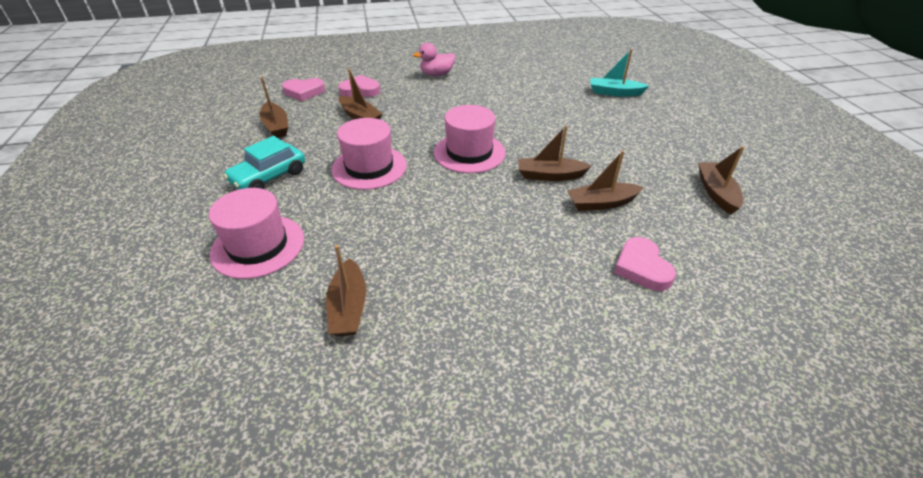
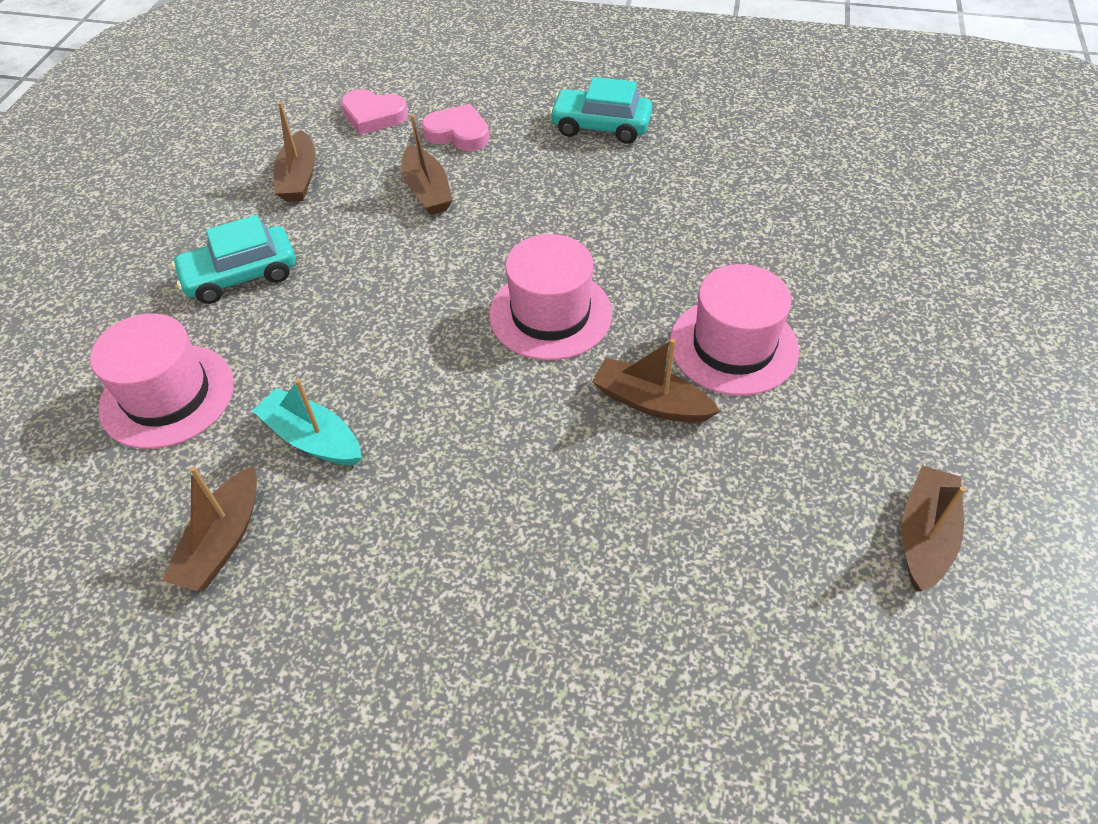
camera: 25 degrees right, 10 degrees up
(369, 167) = (384, 298): pink hat -> pink hat (733, 346)
(437, 74) = (600, 126): pink duck -> turquoise car
(601, 203) = (698, 487): brown boat -> none
(614, 93) = (897, 248): turquoise boat -> turquoise boat (312, 438)
(642, 267) = (676, 636): pink heart -> none

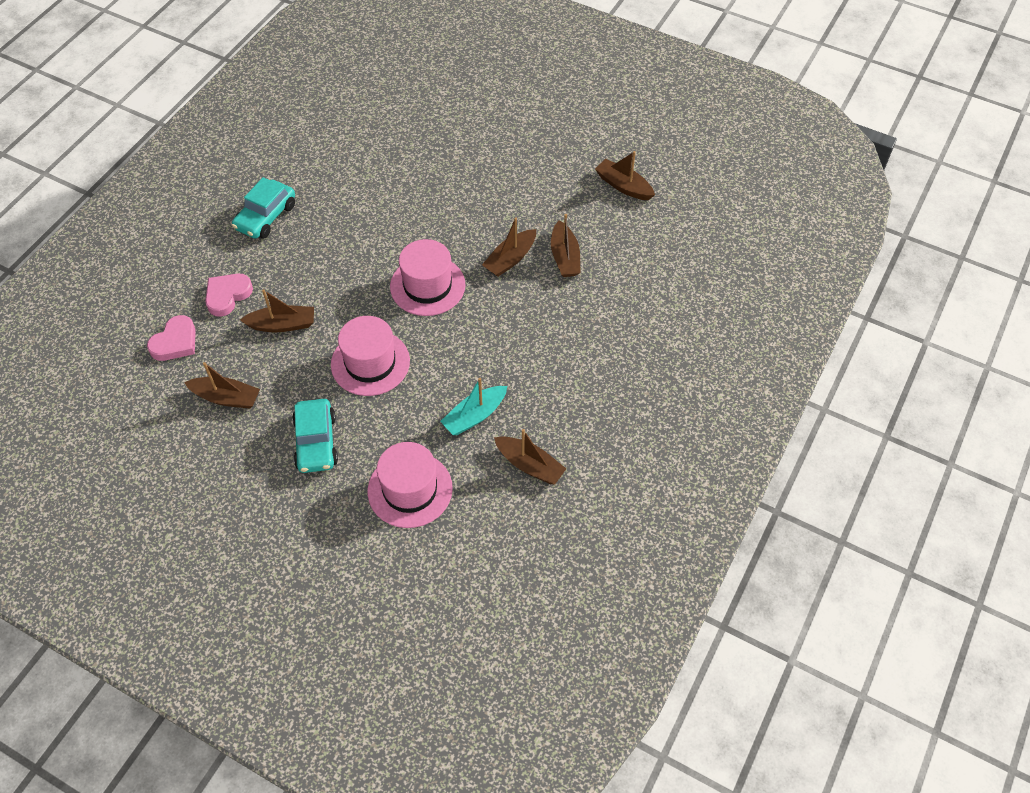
camera: 75 degrees left, 5 degrees up
(693, 480) = (565, 257): none -> brown boat
(733, 346) = (487, 213): pink hat -> pink hat (370, 363)

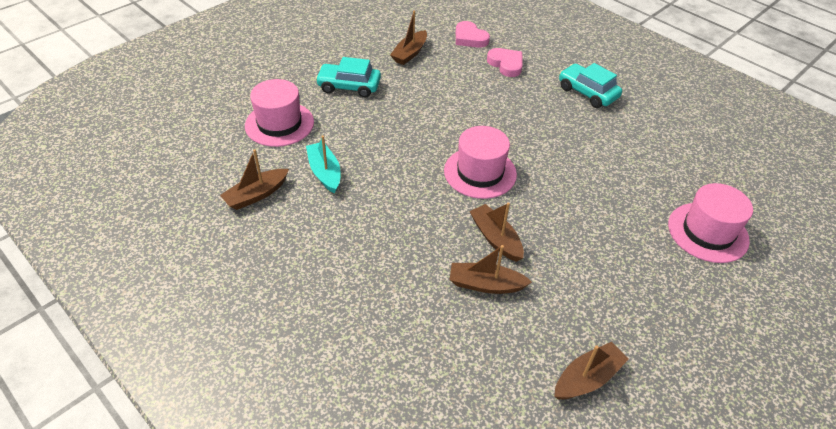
camera: 105 degrees right, 10 degrees down
(282, 325) = (467, 86): brown boat -> none
(370, 363) = (409, 124): pink hat -> pink hat (708, 232)

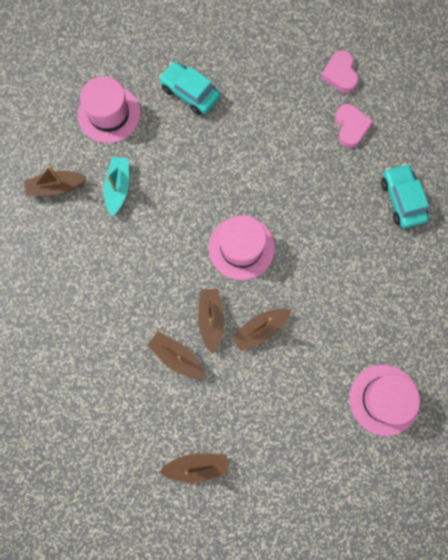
camera: 30 degrees right, 30 degrees up
(410, 53) = (269, 71): brown boat -> brown boat (260, 329)

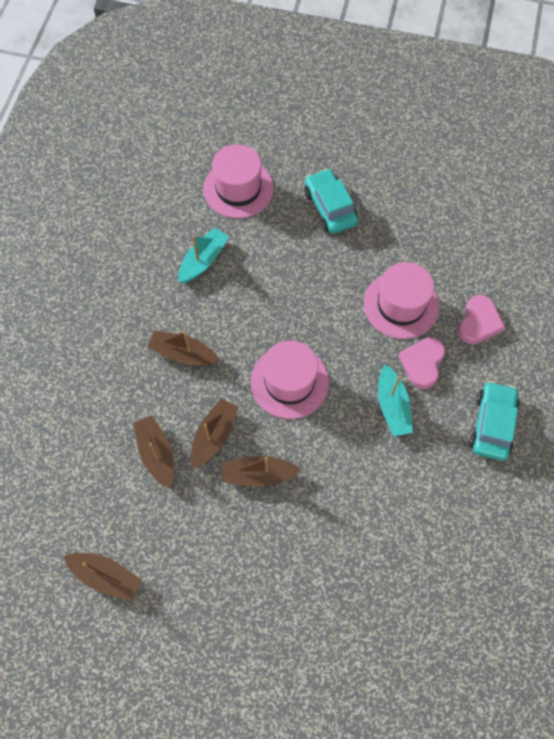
camera: 30 degrees right, 10 degrees down
(56, 187) = (145, 229): brown boat -> brown boat (183, 354)
(326, 225) = (392, 406): none -> turquoise boat
(340, 74) = (498, 265): pink heart -> pink heart (422, 363)
(384, 399) = (347, 625): pink hat -> pink hat (401, 305)

